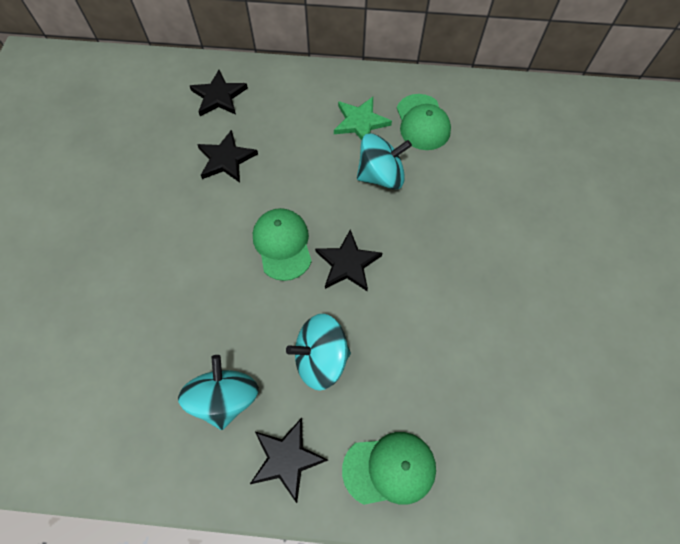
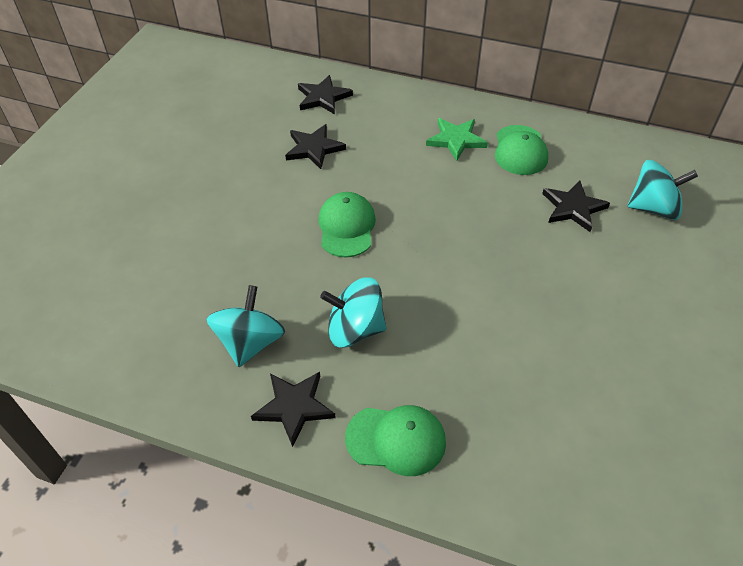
camera: 15 degrees right, 15 degrees down
(348, 263) = (407, 255): black star -> black star (573, 208)
(381, 176) = (463, 188): turquoise spinning top -> turquoise spinning top (653, 208)

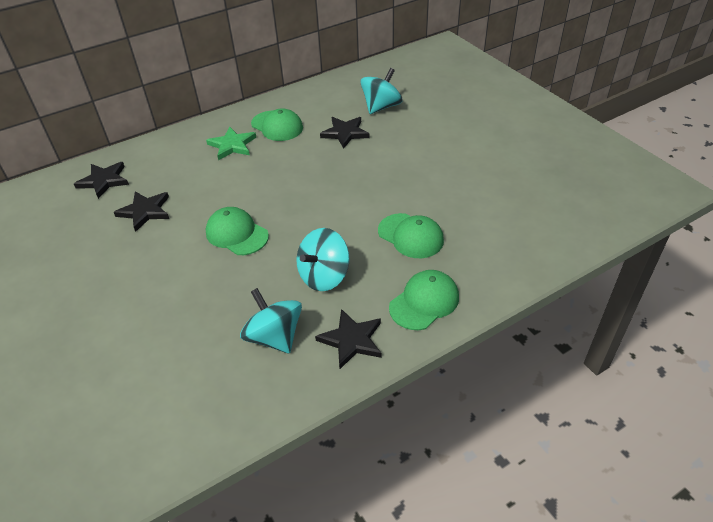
camera: 50 degrees left, 5 degrees down
(479, 367) = (410, 236): none -> green cap

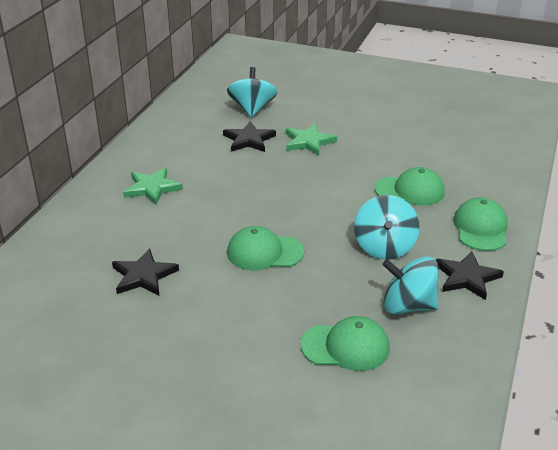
camera: 40 degrees left, 10 degrees down
(104, 181) = (53, 271): black star -> none
(277, 126) = (175, 157): green cap -> green cap (345, 347)
(387, 154) = (308, 142): none -> green star

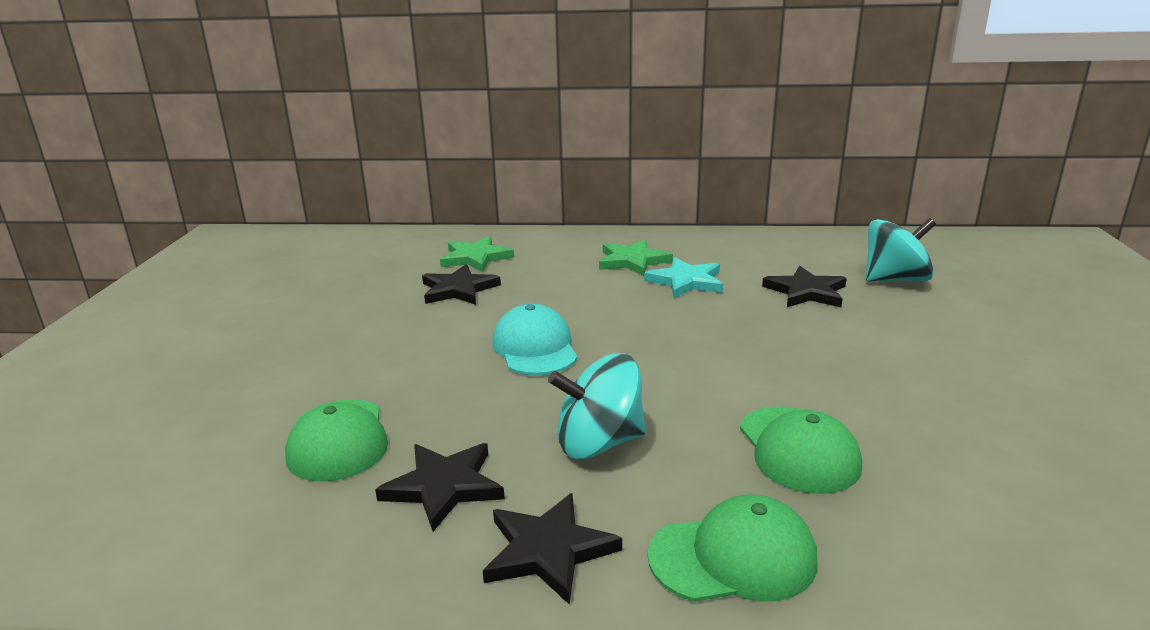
camera: 75 degrees right, 10 degrees down
(204, 175) = (686, 281): none -> turquoise star
(264, 252) = (535, 348): green cap -> turquoise cap
(308, 142) = (855, 333): green star -> green star (475, 258)
(408, 306) = (444, 487): turquoise spinning top -> black star

